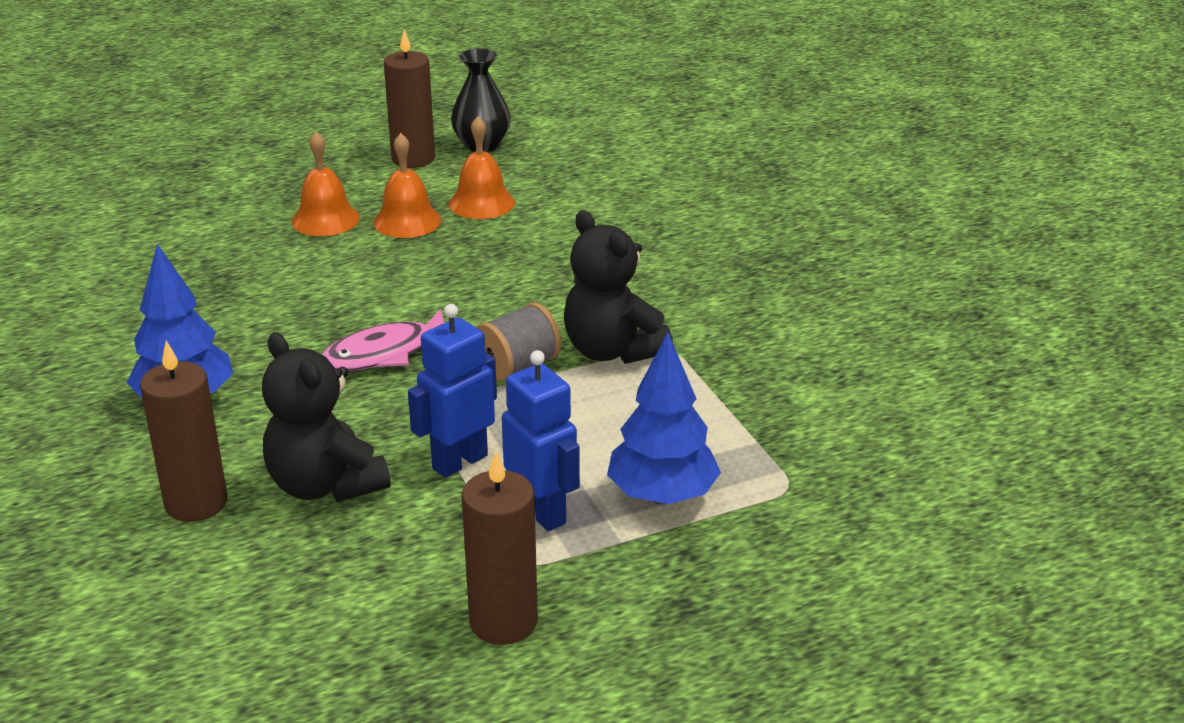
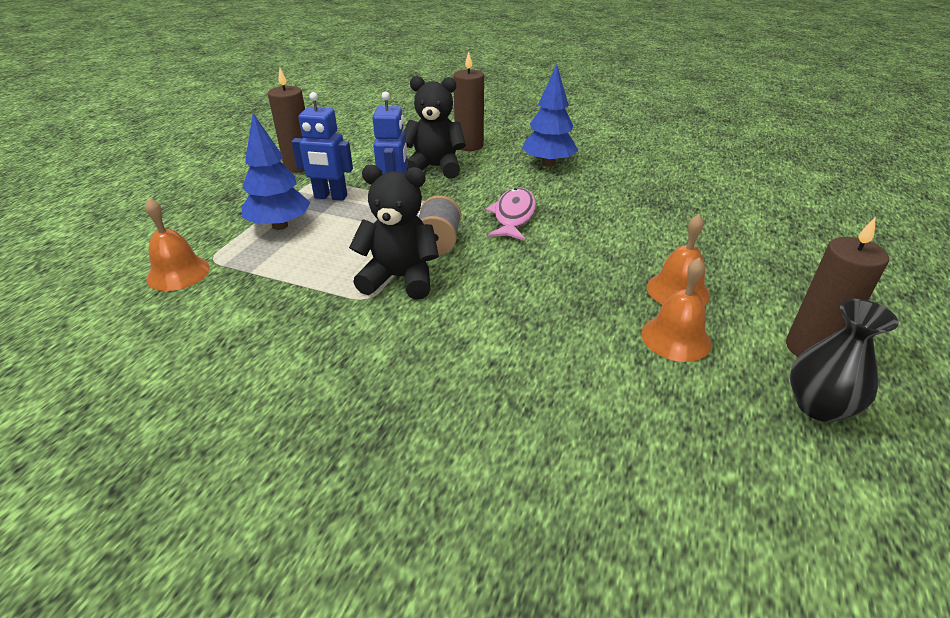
camera: 135 degrees right, 5 degrees up
(325, 219) = (716, 262): orange bell -> orange bell (178, 273)

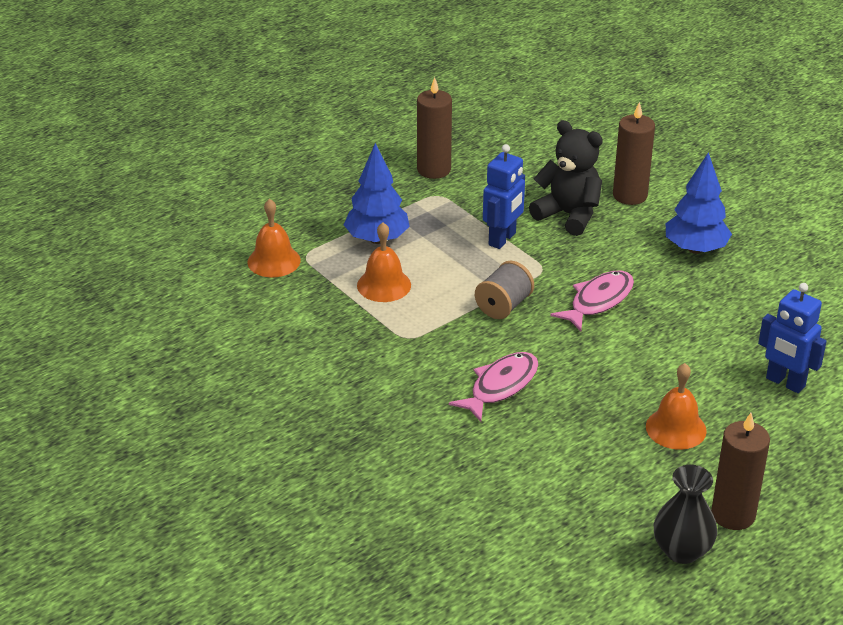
camera: 30 degrees right, 0 degrees up
(330, 197) = (440, 220): blue robot -> blue robot (785, 382)
(400, 278) = (445, 329): black teddy bear -> none
(494, 311) = (500, 386): none -> pink fish
(676, 338) = (628, 463): orange bell -> orange bell (384, 285)

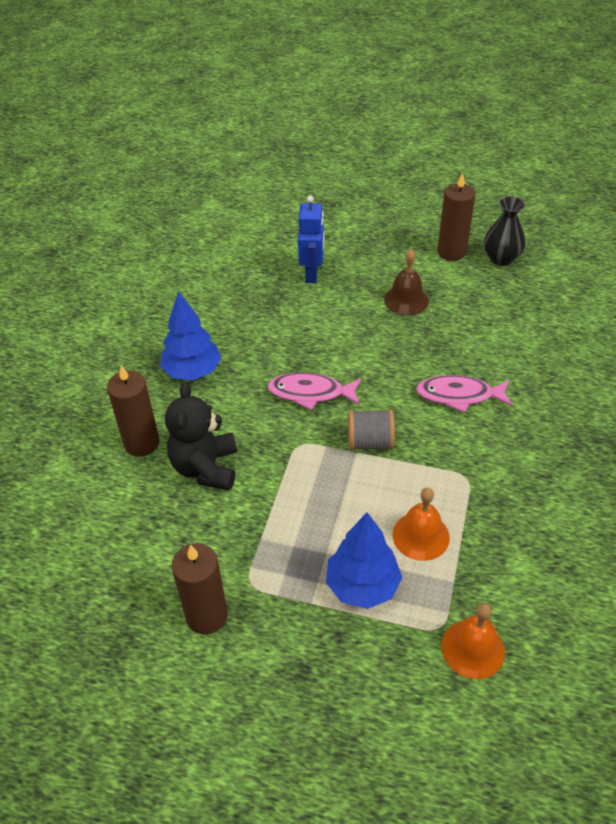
camera: 125 degrees left, 10 degrees up
(502, 239) = (280, 492): blue robot -> none
(676, 428) = (406, 300): orange bell -> brown bell

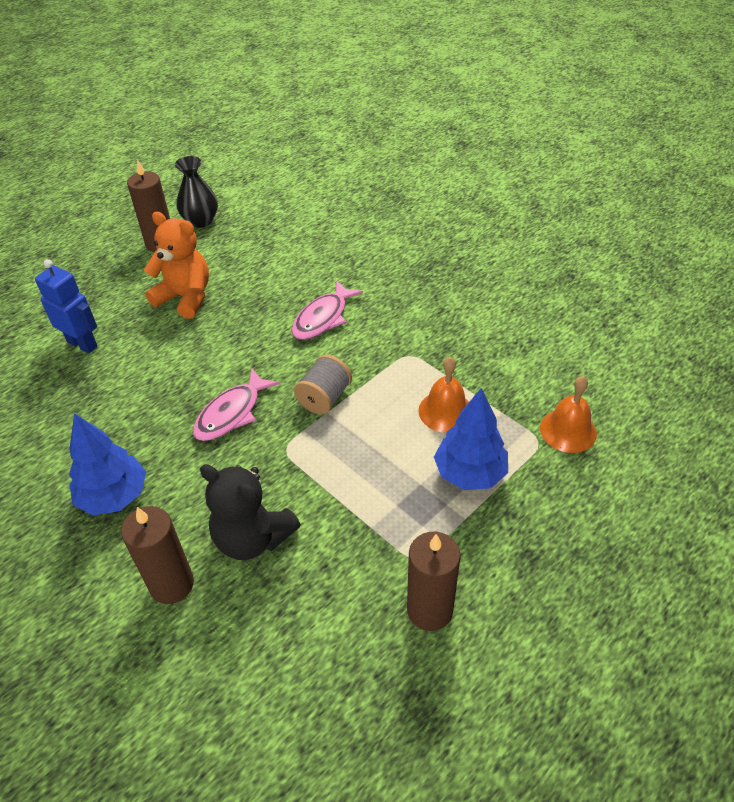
camera: 60 degrees left, 0 degrees up
(406, 300) = (185, 297): brown bell -> orange teddy bear

